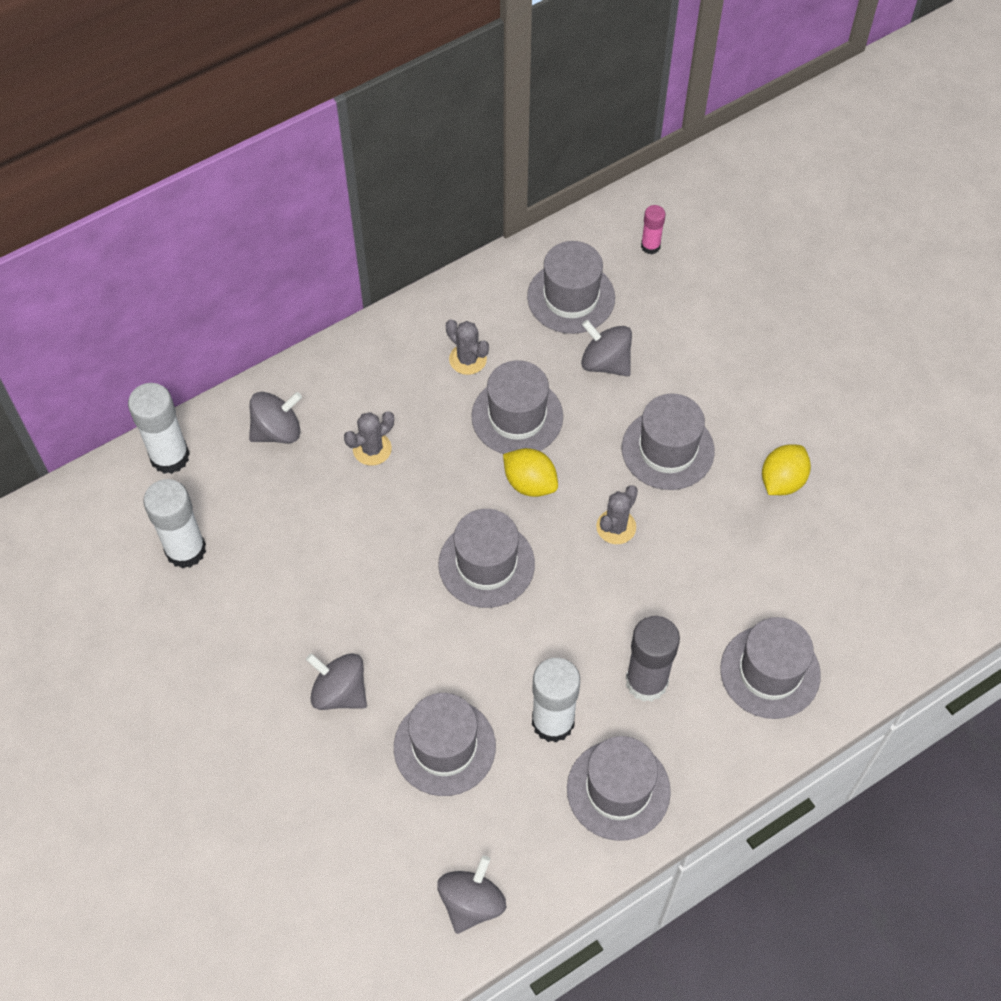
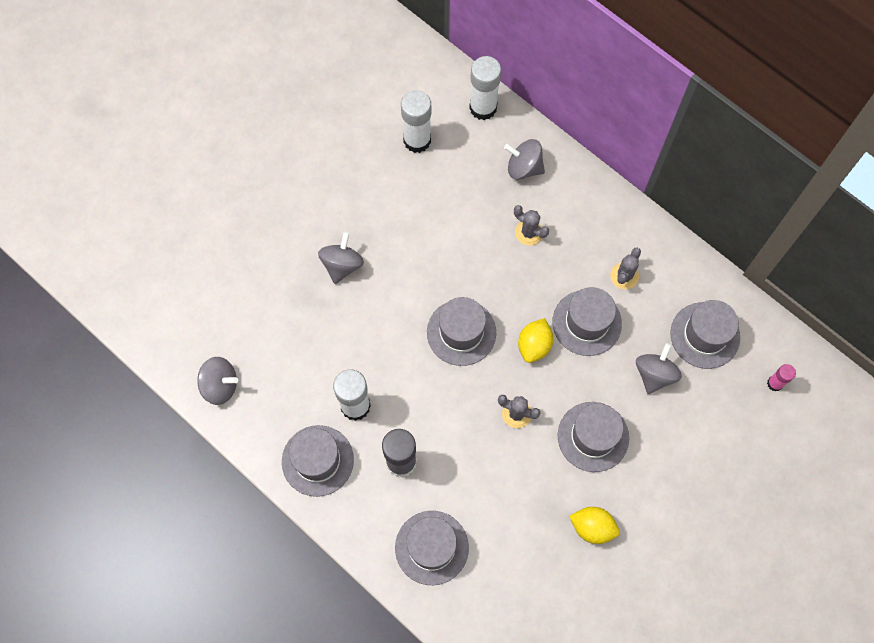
camera: 75 degrees right, 10 degrees up
(277, 431) = (524, 167): grey spinning top -> grey spinning top turned 150 degrees clockwise
(444, 747) = (320, 341): grey hat -> none

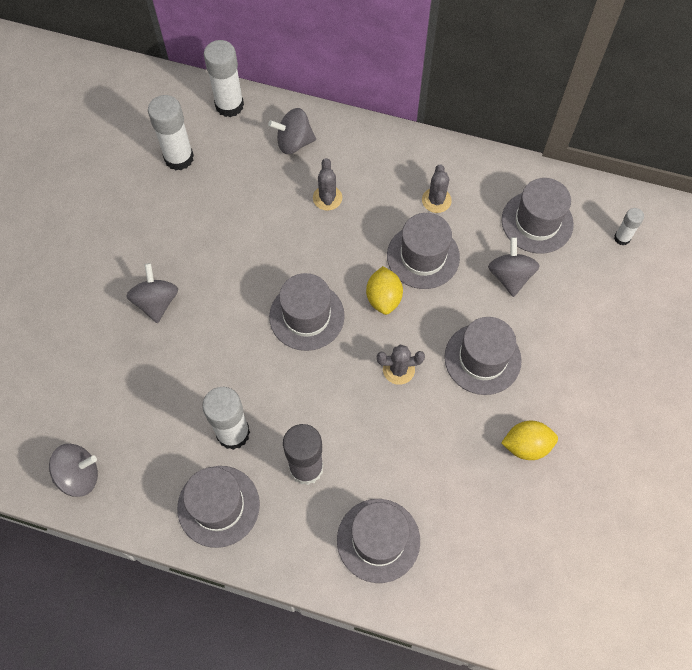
camera: 25 degrees left, 5 degrees down
(529, 232) = (327, 198): grey cactus -> grey cactus turned 75 degrees clockwise
(775, 383) = (622, 238): pink glue stick -> white glue stick

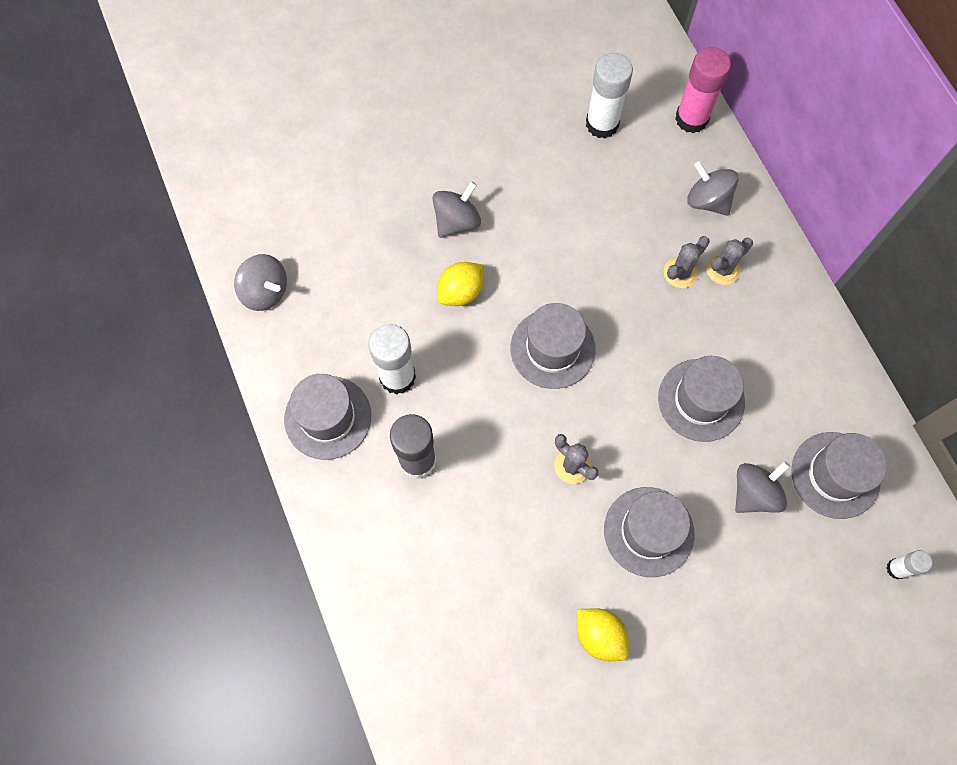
camera: 50 degrees right, 5 degrees up
(229, 105) = (691, 119): white glue stick -> pink glue stick
(378, 540) = (405, 571): grey hat -> none
(383, 298) = (628, 399): yellow lemon -> yellow lemon (461, 292)
(436, 200) = (769, 366): grey cactus -> grey cactus (723, 269)

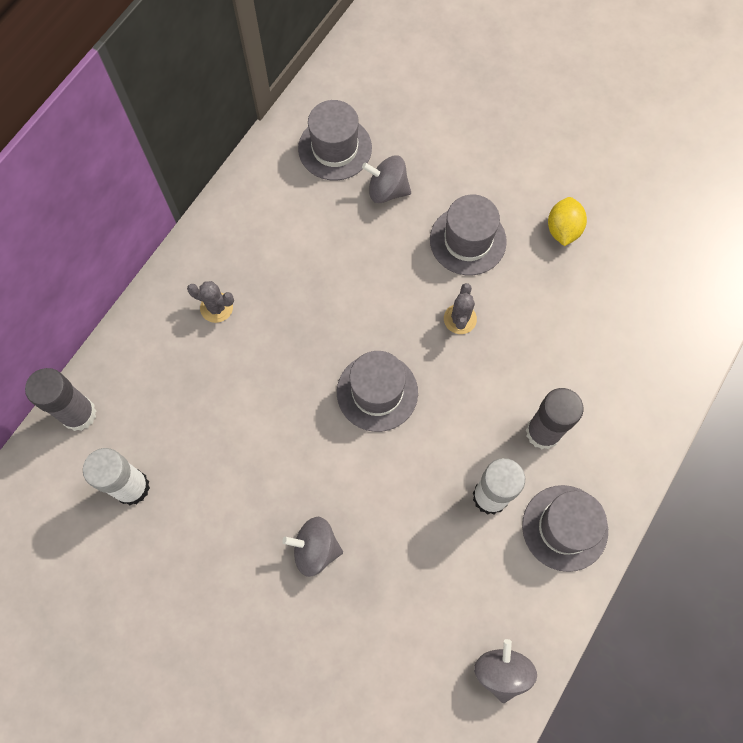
camera: 125 degrees left, 0 degrees up
(461, 292) = (380, 498): yellow lemon -> none
(680, 272) = (241, 337): grey cactus -> none
(691, 119) = (79, 414): pink glue stick -> grey glue stick
(701, 400) = (341, 262): grey hat -> none
(708, 200) = (157, 354): grey spinning top -> none
(896, 569) = (375, 83): white glue stick -> none

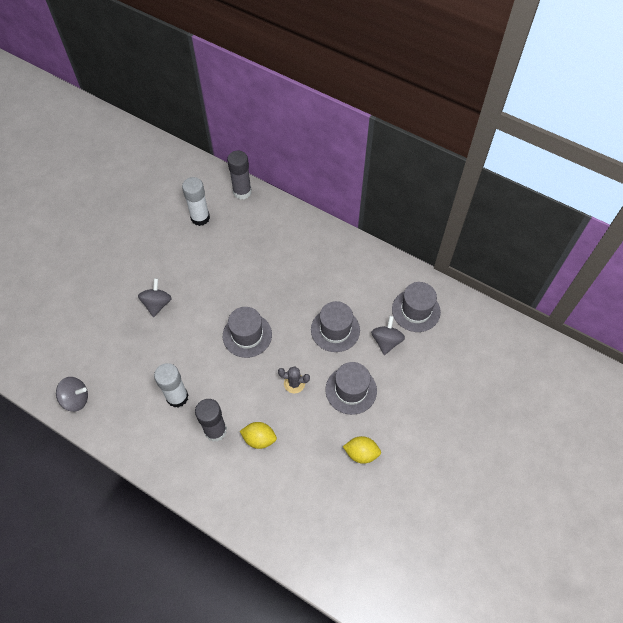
camera: 90 degrees right, 10 degrees down
(216, 307) = (303, 250): grey cactus -> none
(551, 367) = (259, 439): none -> yellow lemon
(564, 528) = (153, 440): grey hat -> grey hat (335, 330)

